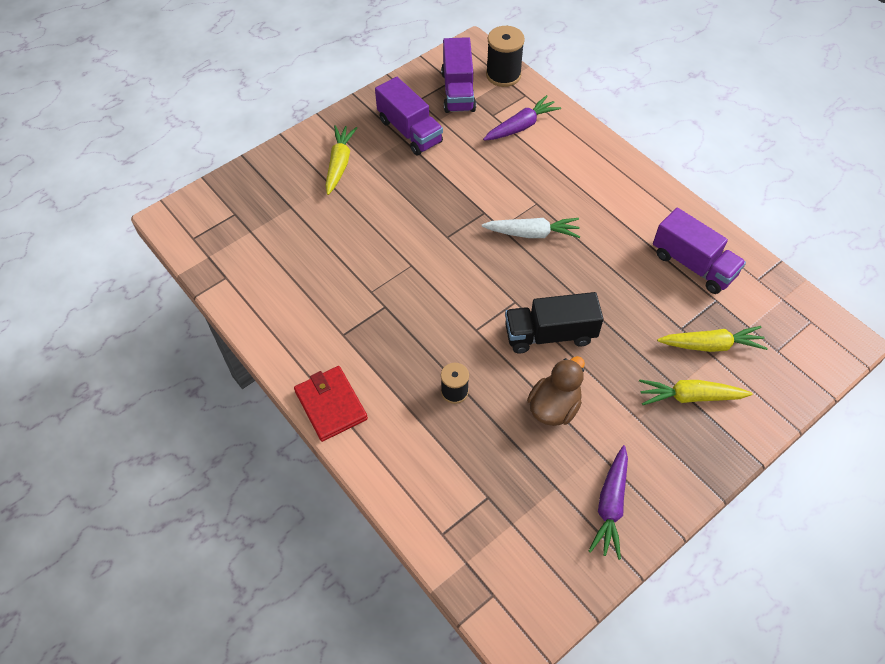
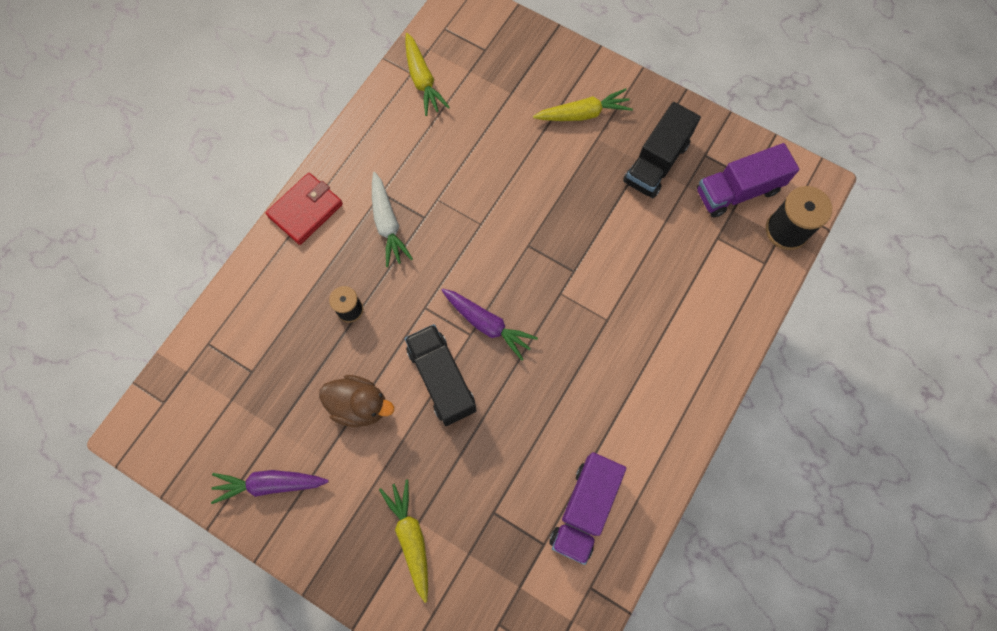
camera: 70 degrees right, 15 degrees up
(410, 131) = (656, 163): purple truck -> black truck
(521, 126) = (713, 272): purple carrot -> purple carrot (487, 324)
(532, 233) = (563, 327): white carrot -> white carrot (387, 223)
(711, 345) = (482, 548): yellow carrot -> yellow carrot (422, 80)

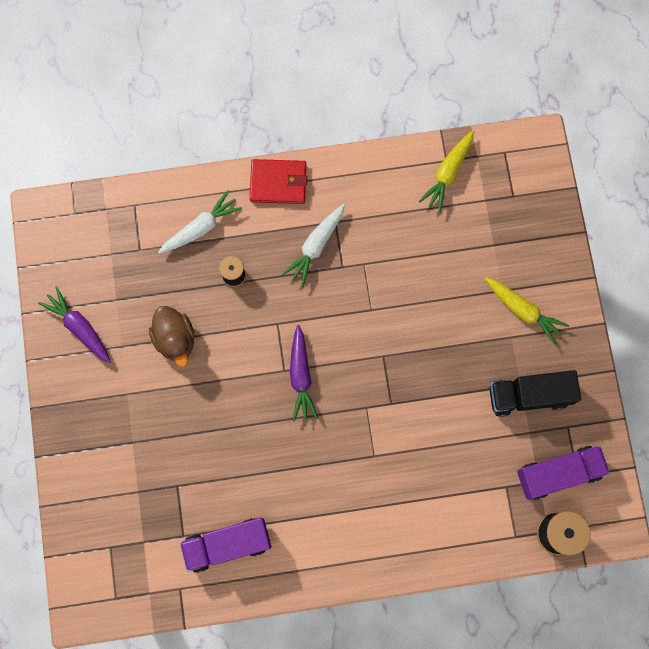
camera: 50 degrees right, 5 degrees up
(282, 304) = (200, 228): none -> white carrot
(411, 538) = (118, 446): yellow carrot -> none
(442, 379) = (237, 377): black truck -> none
(737, 191) = (558, 473): purple truck -> purple truck turned 135 degrees clockwise

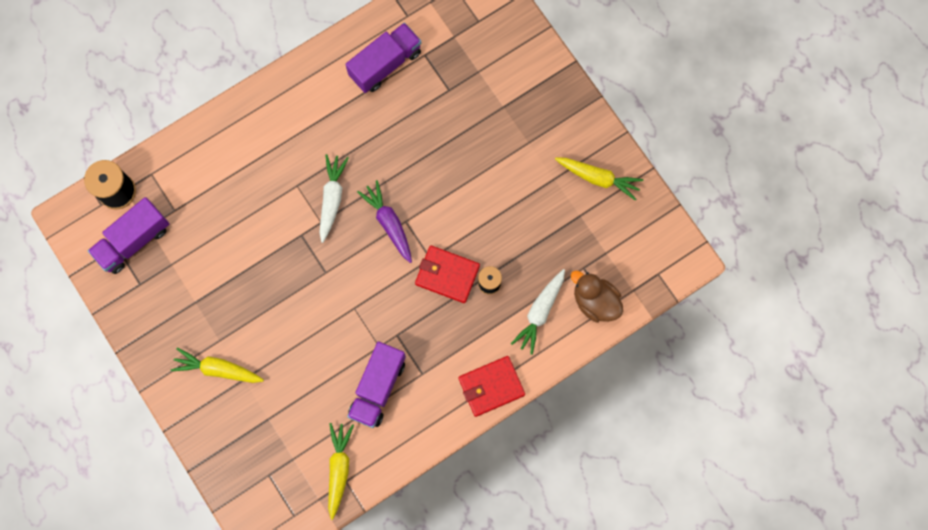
camera: 155 degrees right, 0 degrees up
(80, 327) = (598, 178): purple carrot -> yellow carrot
(175, 339) = (511, 205): brown duck -> brown duck (595, 301)
(269, 301) = (447, 275): none -> red wallet
(316, 246) = (429, 343): white carrot -> white carrot (332, 199)
(381, 228) = (378, 387): none -> purple truck
(529, 395) = (183, 295): black truck -> none

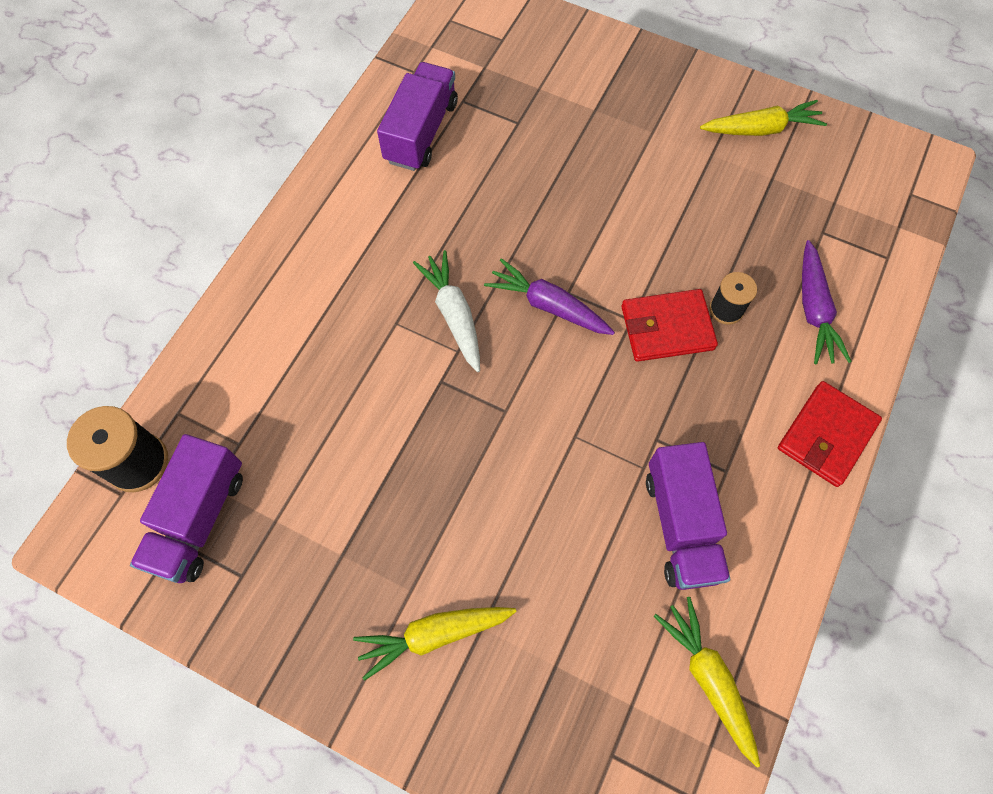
camera: 30 degrees left, 10 degrees down
(540, 312) = (813, 310): white carrot -> purple carrot
(595, 301) = (867, 262): brown duck -> none

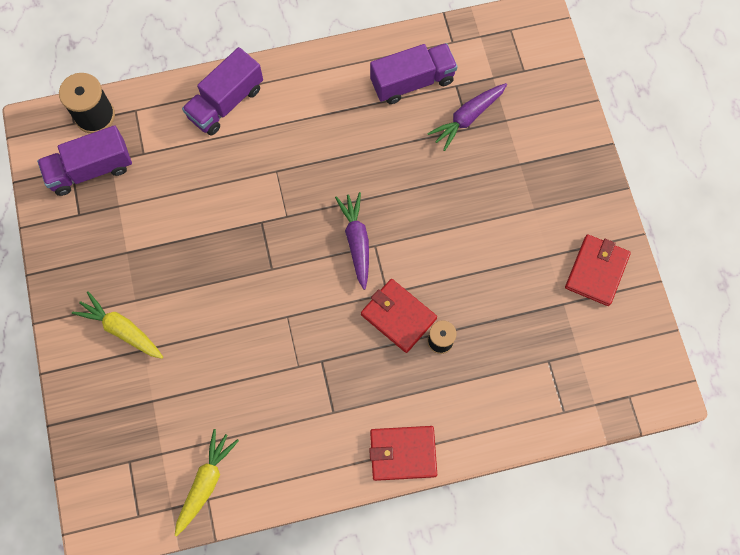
camera: 50 degrees right, 5 degrees up
(454, 315) = (307, 196): white carrot -> none
(681, 525) = (280, 410): purple truck -> purple truck (226, 102)
(761, 129) = (596, 271): yellow carrot -> red wallet
(813, 310) = (484, 391): purple carrot -> purple carrot (467, 118)

